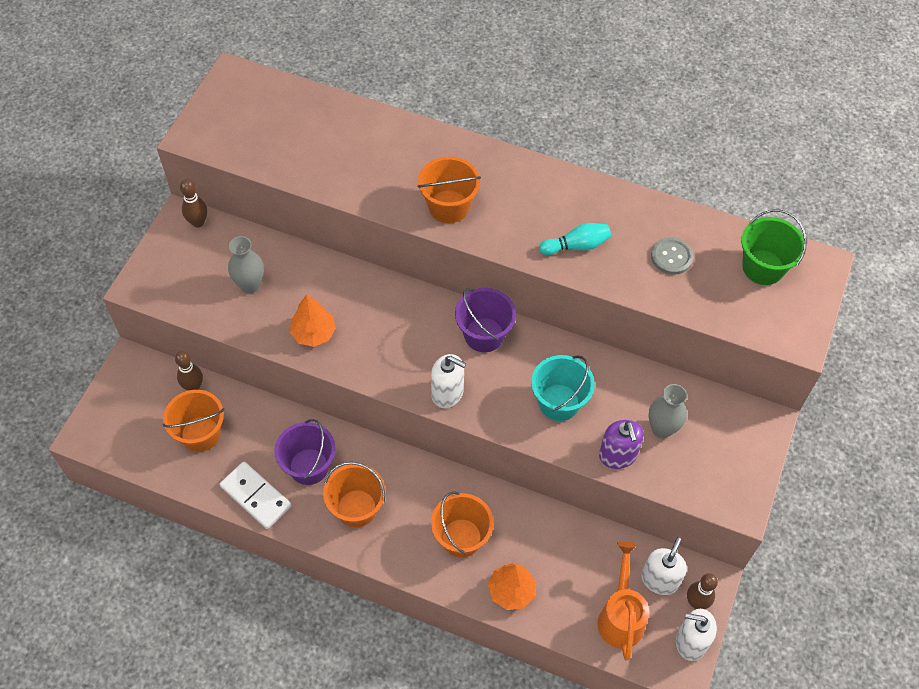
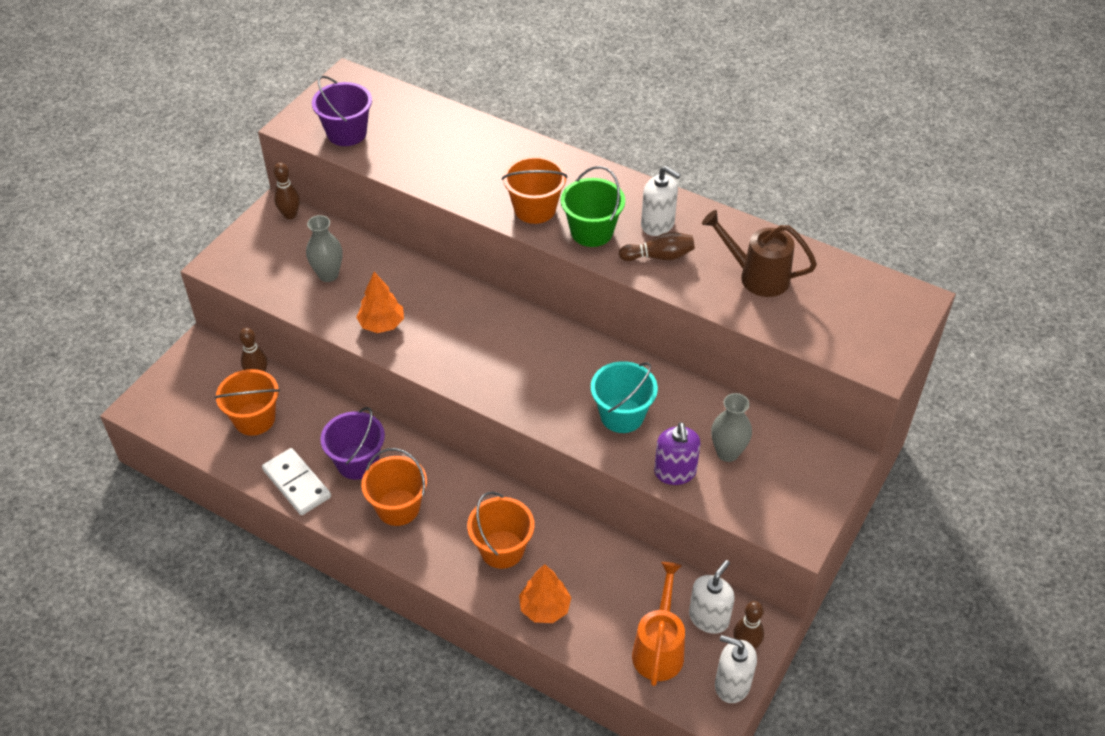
camera: 10 degrees right, 10 degrees down
(447, 393) = (507, 393): white soap dispenser -> white soap dispenser (658, 224)
(484, 335) = (556, 344): purple bucket -> purple bucket (347, 133)
(576, 246) = (659, 256): turquoise bowling pin -> brown bowling pin
(671, 257) = (757, 276): grey button -> brown watering can
(763, 267) = (853, 296): green bucket -> green bucket (591, 232)

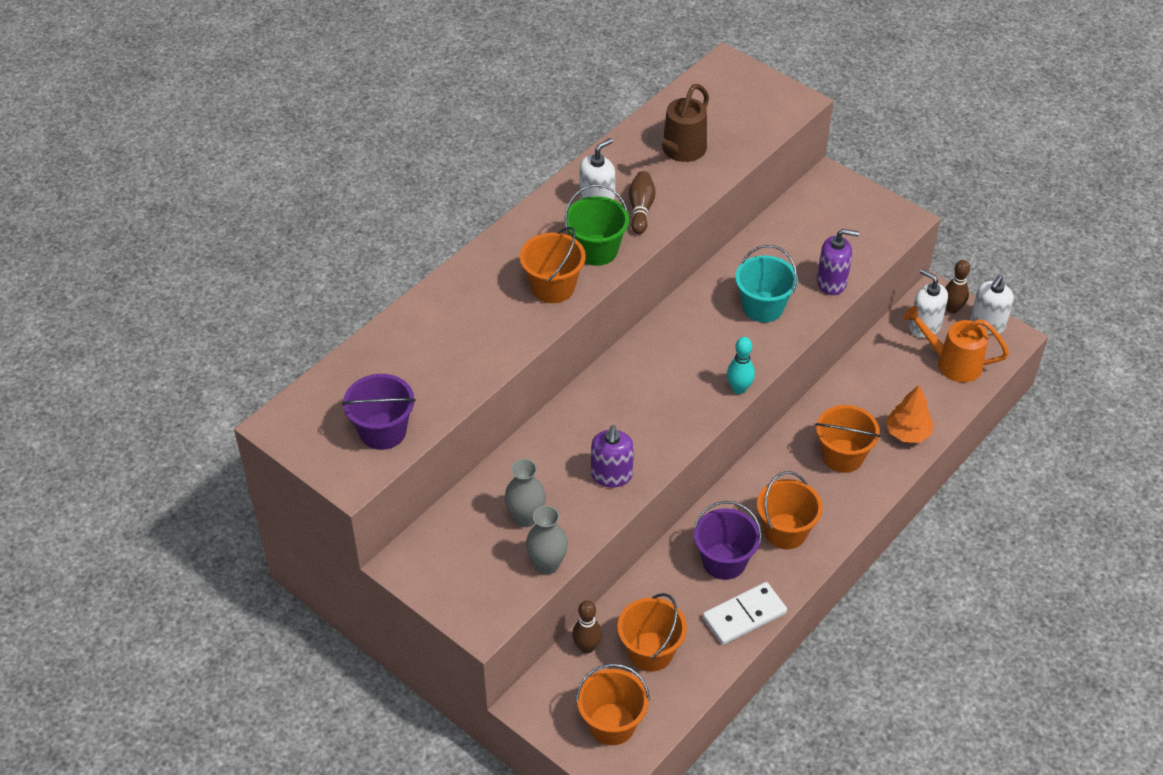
camera: 80 degrees left, 0 degrees up
(181, 402) = (612, 724): none -> orange bucket
(290, 215) = (416, 549): brown bowling pin -> none
(382, 324) = (611, 475): orange tree -> purple soap dispenser
(504, 406) = (739, 388): none -> turquoise bowling pin
(727, 453) = (814, 246): grey vase -> grey vase (547, 564)

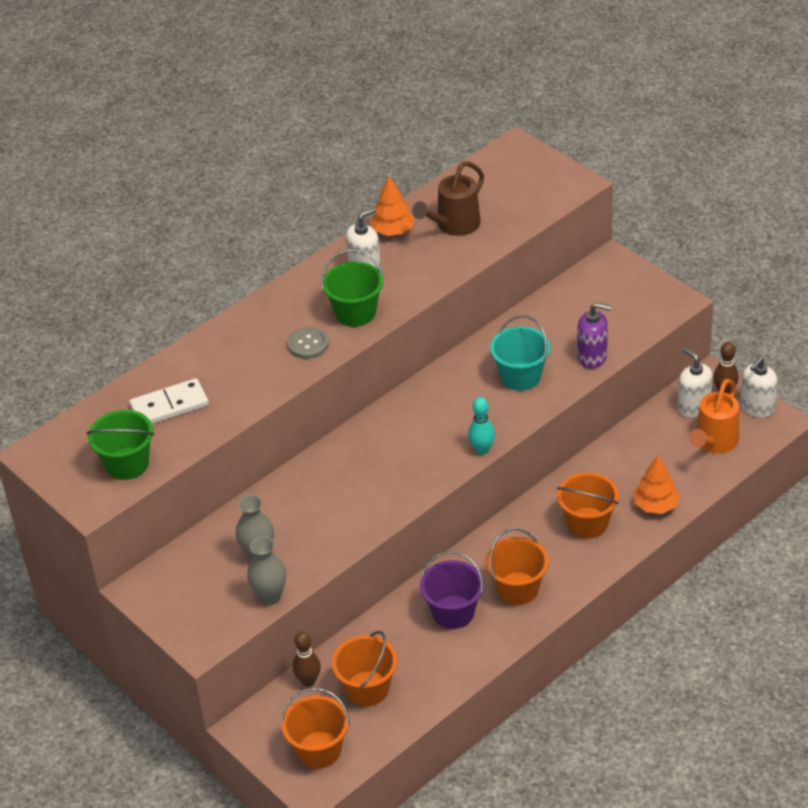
camera: 10 degrees right, 5 degrees down
(383, 431) = (127, 464): purple bucket -> green bucket
(553, 287) = (308, 344): orange bucket -> grey button
(611, 475) = (345, 521): purple soap dispenser -> none
(618, 159) = (393, 231): none -> orange tree
(641, 209) = (405, 277): brown bowling pin -> none
(744, 616) = (463, 662): white domino -> white domino (169, 406)
(952, 363) = (714, 442): orange watering can -> orange watering can turned 90 degrees counterclockwise

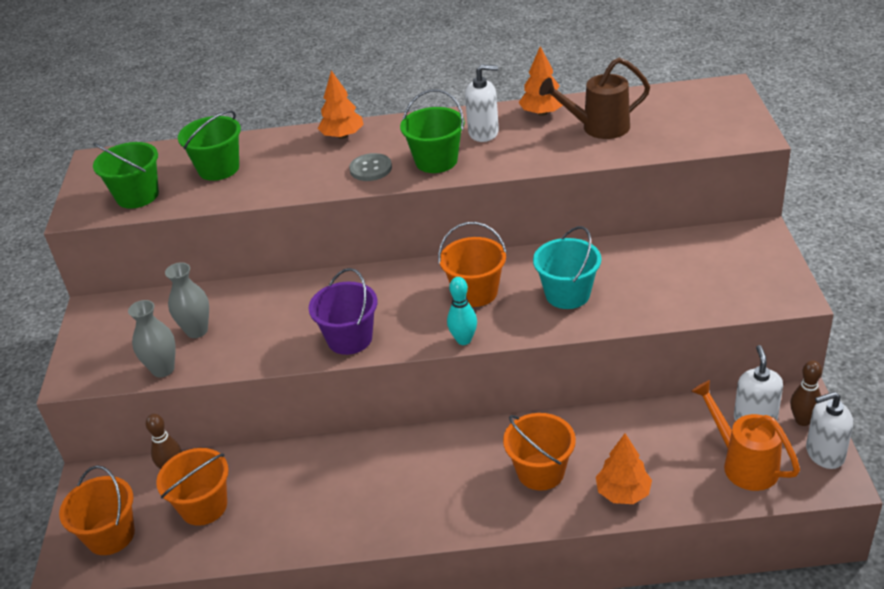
camera: 40 degrees right, 5 degrees down
(169, 406) = (218, 168): white domino -> green bucket
(244, 326) = (342, 136): none -> orange tree
(453, 612) = (341, 483): purple bucket -> purple bucket (349, 339)
(517, 589) = (415, 495): orange bucket -> orange bucket (475, 292)
(592, 357) = (653, 308): purple soap dispenser -> none
(714, 442) = (744, 464): orange watering can -> orange watering can turned 75 degrees clockwise

